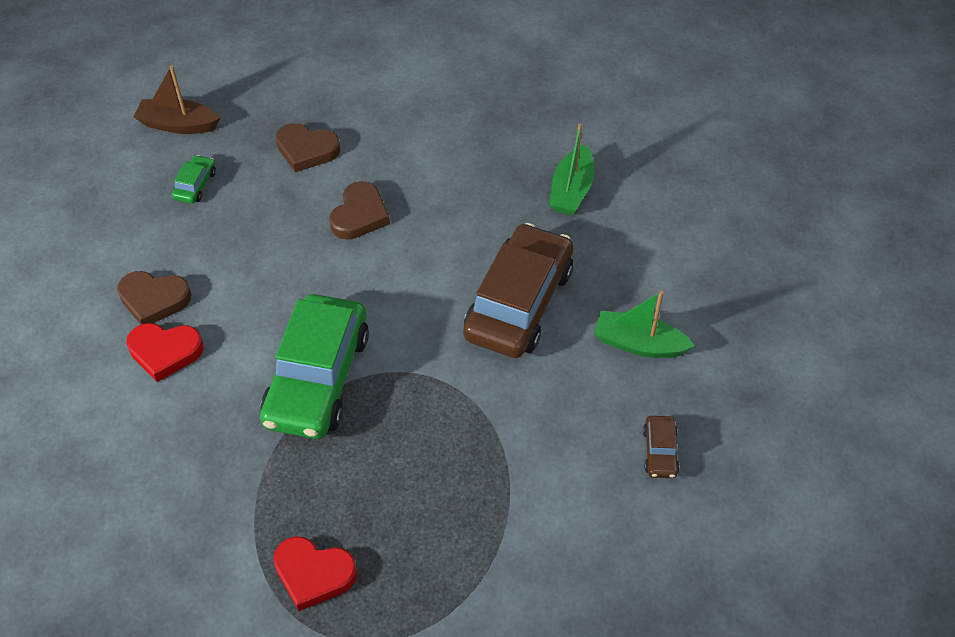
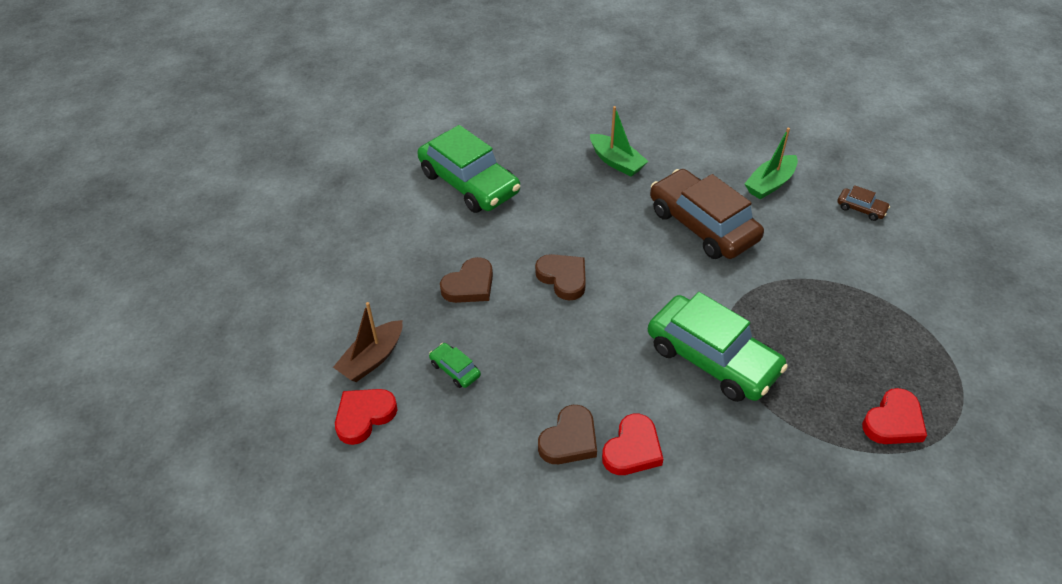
camera: 60 degrees left, 5 degrees down
(112, 149) = (364, 416): none -> red heart
(450, 89) = (469, 183): none -> green car

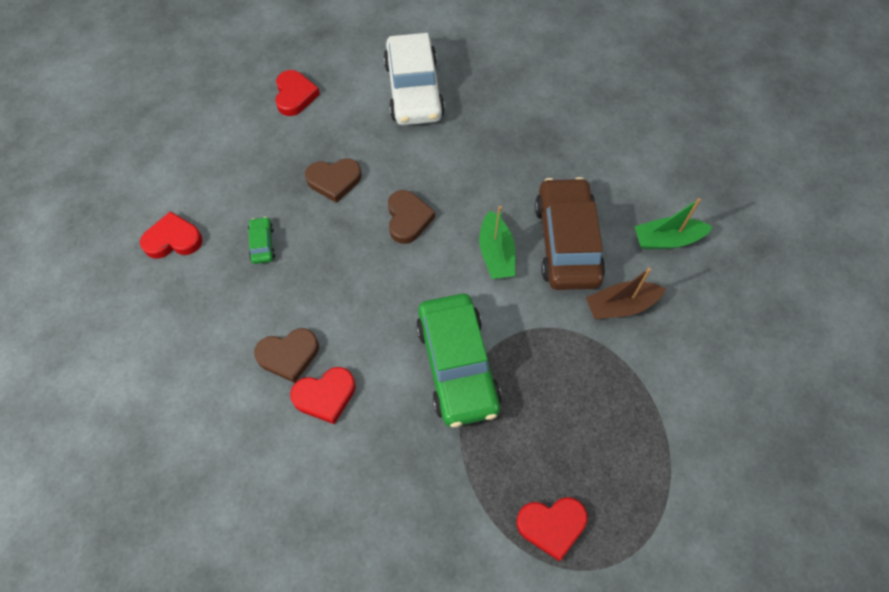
camera: 35 degrees right, 15 degrees up
(364, 240) = (295, 95): none -> red heart
(372, 359) = (216, 198): brown boat -> brown boat (620, 306)
(469, 183) = (413, 90): green car -> white car
(616, 162) = (550, 139): green boat -> green boat (496, 254)
(861, 209) = (729, 316): brown car -> none

